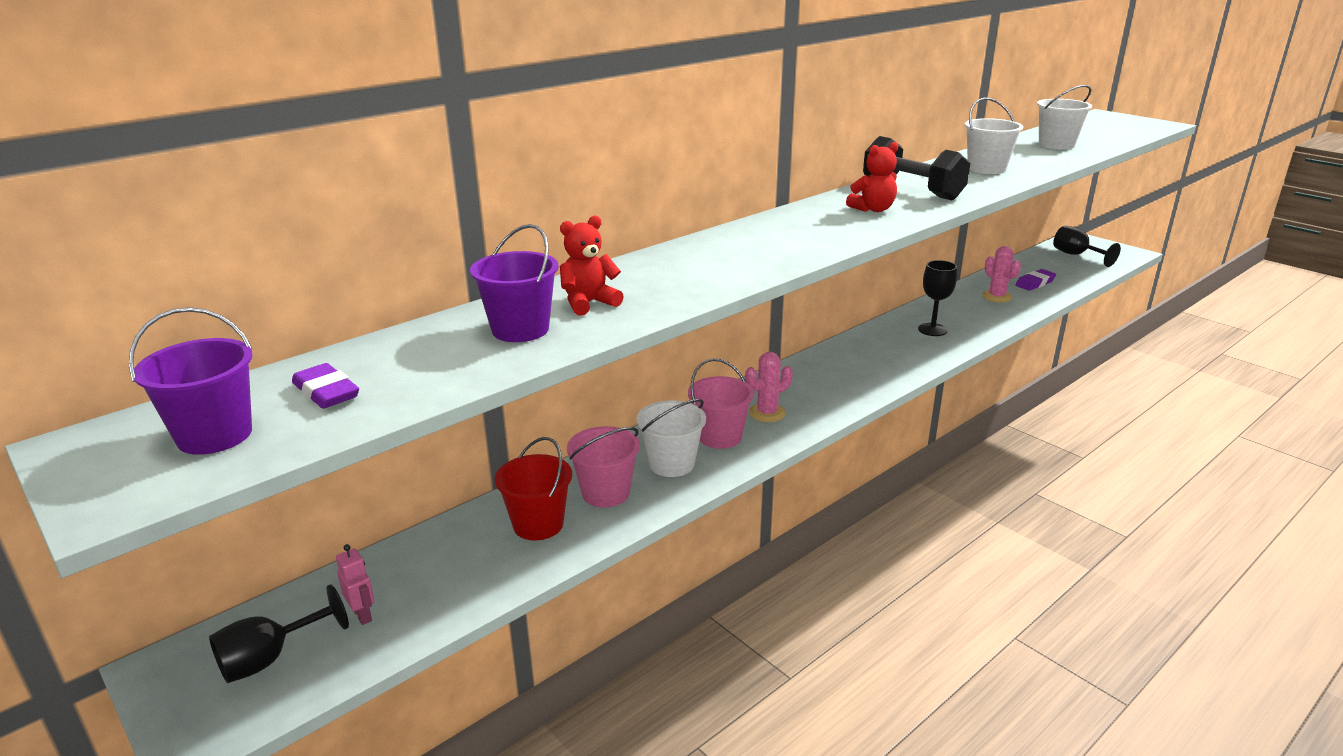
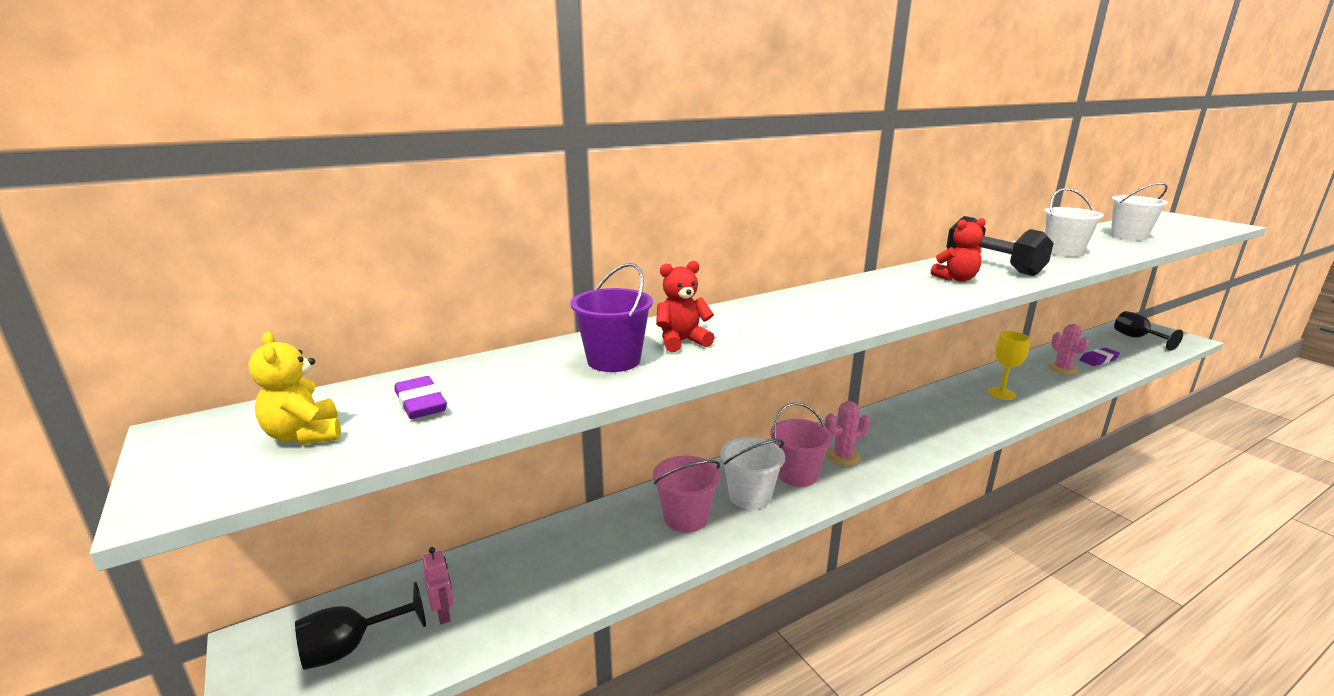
camera: 10 degrees right, 5 degrees down
(214, 435) = (305, 435): purple bucket -> yellow teddy bear
(538, 524) = (619, 542): red bucket -> none
(932, 330) = (1001, 394): black goblet -> yellow goblet

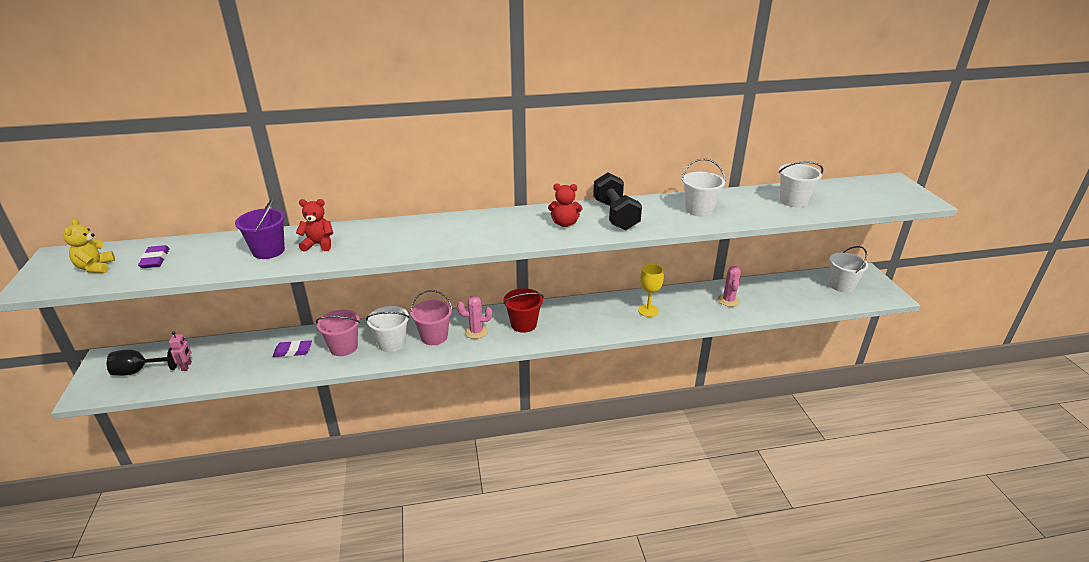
camera: 20 degrees right, 10 degrees up
(888, 436) = (523, 324): none -> red bucket
(1098, 360) = (773, 298): purple eraser -> purple eraser (293, 351)
(1136, 338) = (841, 285): black goblet -> white bucket

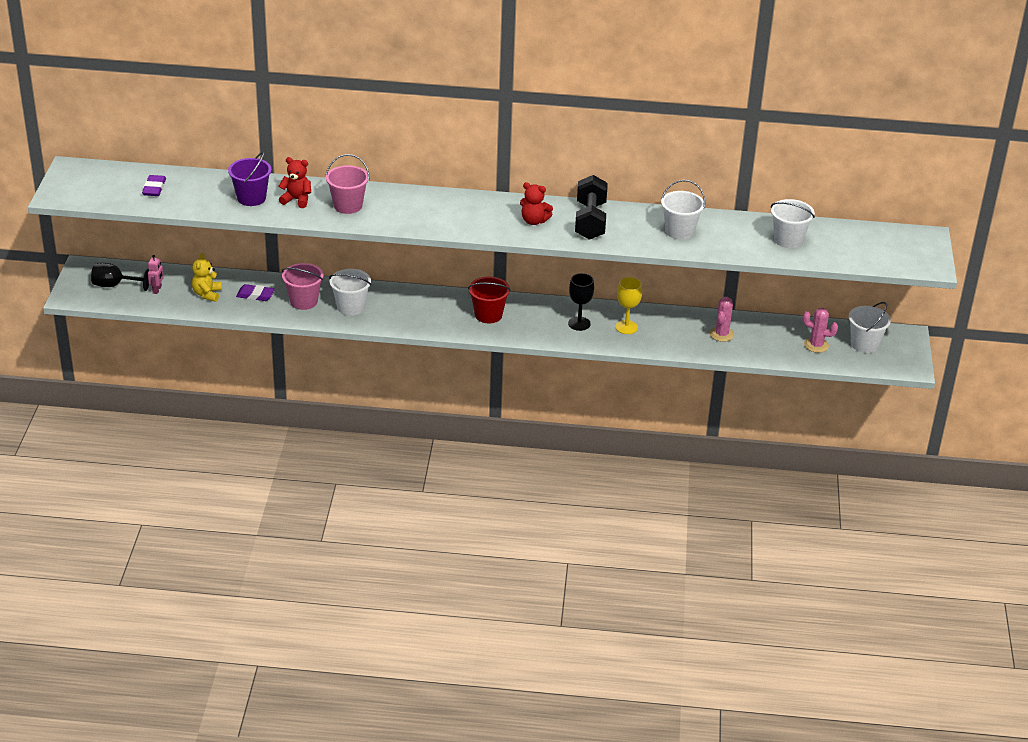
camera: 15 degrees right, 5 degrees up
(95, 267) = (105, 187): yellow teddy bear -> yellow teddy bear (207, 294)
(434, 337) = (394, 309): pink bucket -> pink bucket (348, 205)
(476, 331) = (437, 312): pink cactus -> pink cactus (816, 345)
(606, 316) = (579, 323): none -> black goblet

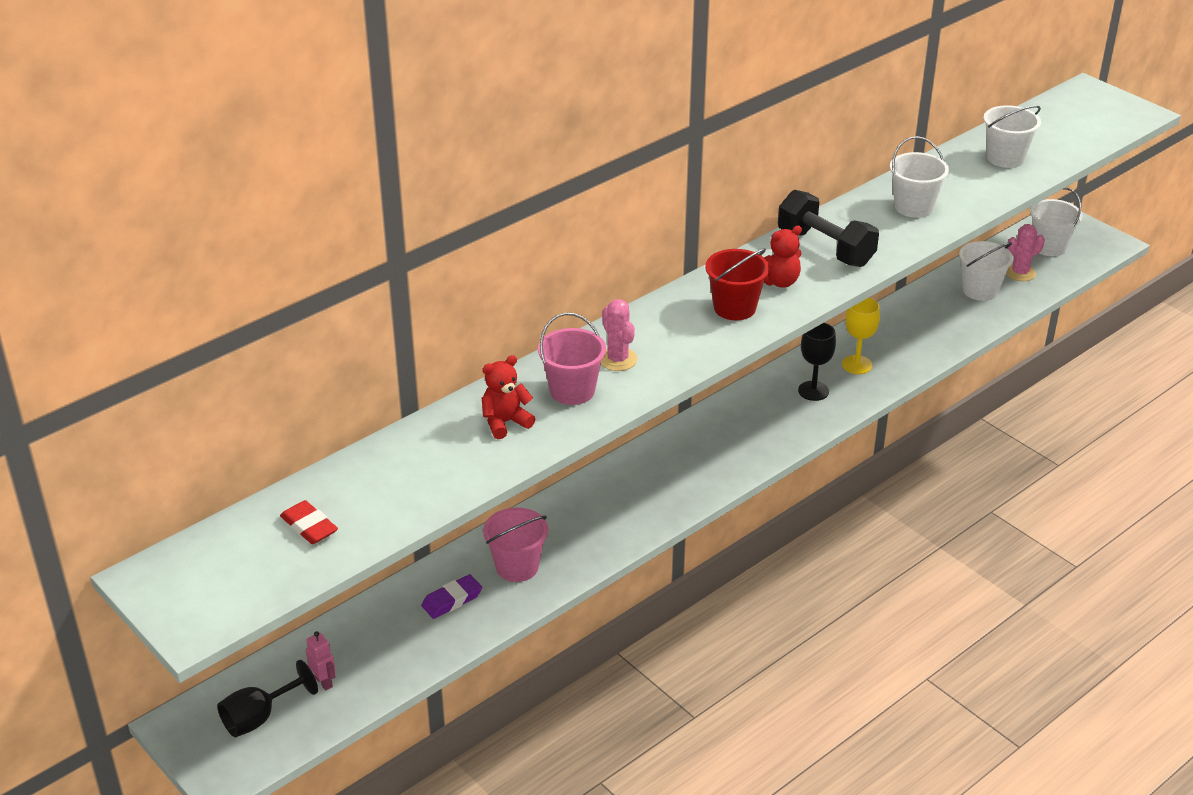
camera: 45 degrees left, 0 degrees up
(154, 188) = (309, 526): purple eraser -> red eraser
(207, 294) = (394, 641): yellow teddy bear -> none
(251, 198) = (450, 456): purple bucket -> none
(351, 307) = (577, 535): white bucket -> white bucket (980, 290)
(488, 315) = (721, 442): red bucket -> red bucket (734, 308)
(721, 334) = (938, 315): pink cactus -> pink cactus (617, 359)

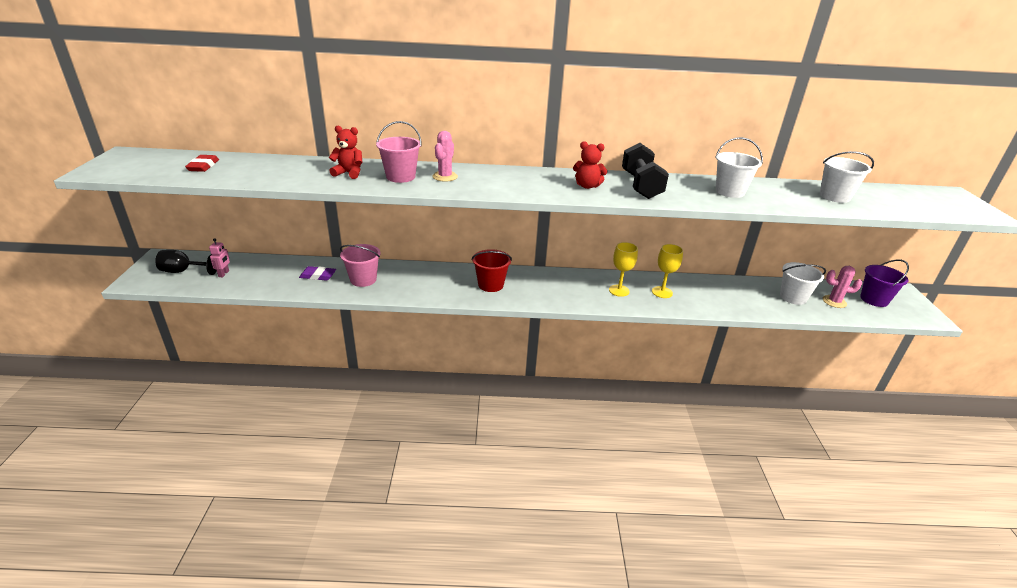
camera: 40 degrees right, 5 degrees down
(734, 308) = (542, 185): red bucket -> red bucket (490, 285)
(813, 391) = (619, 290): black goblet -> yellow goblet
(1049, 247) = (874, 299): white bucket -> purple bucket

